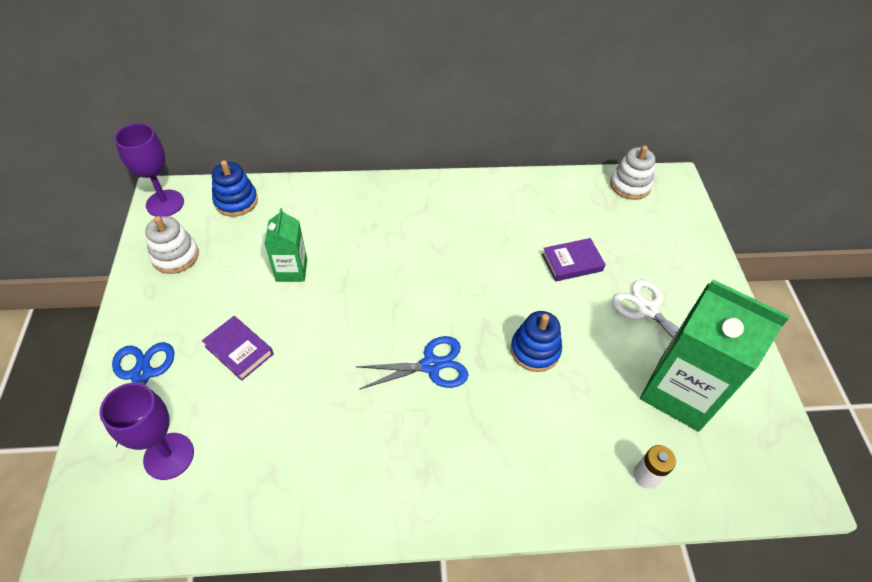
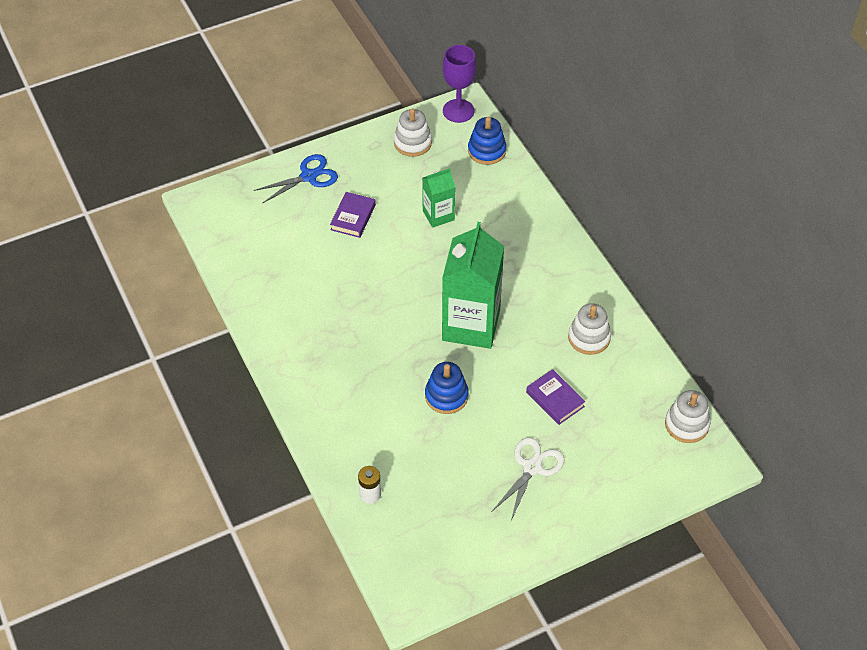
camera: 70 degrees right, 0 degrees up
(169, 456) = (260, 219): purple goblet -> none
(431, 365) = (398, 333): blue scissors -> none
(510, 212) = (589, 338): none -> white stacking toy
(680, 392) = (457, 505): green carton -> green carton (471, 325)

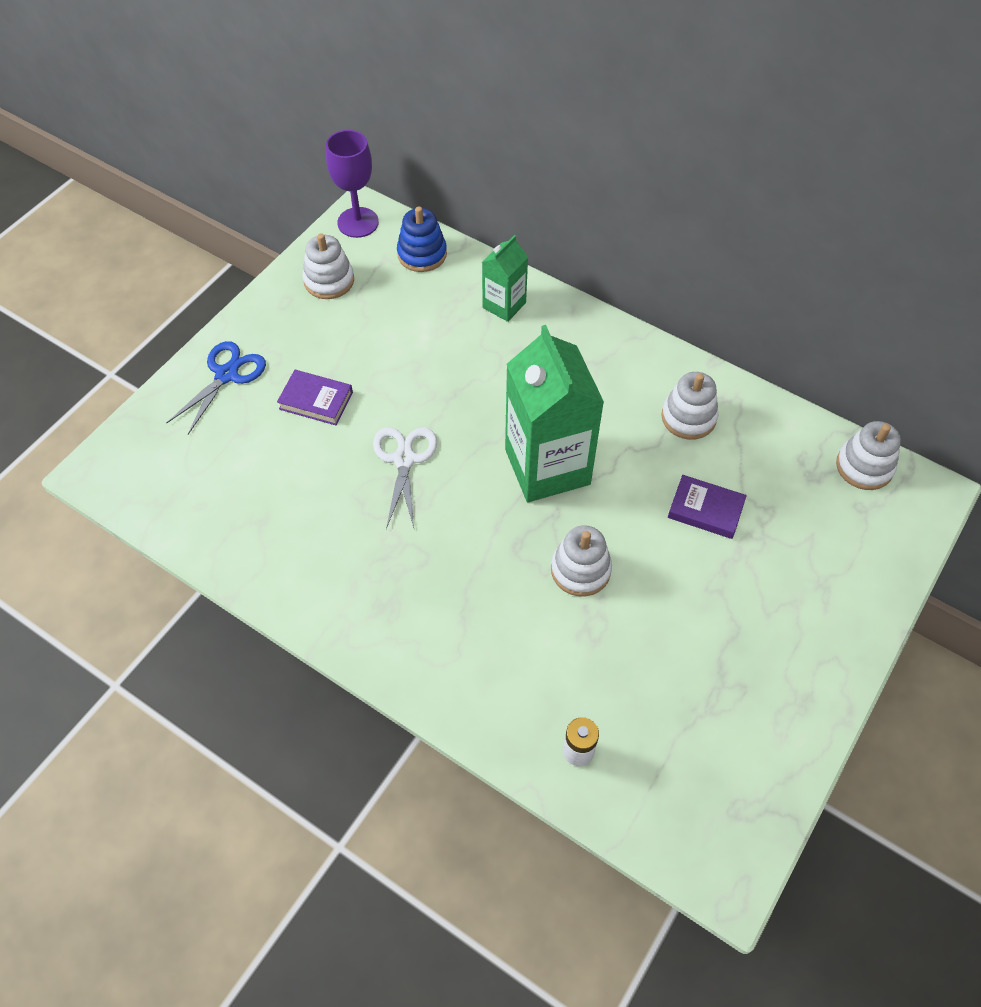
camera: 30 degrees left, 5 degrees up
(353, 217) = (316, 401): purple book -> purple book turned 60 degrees counterclockwise
(438, 215) = (418, 353): green carton -> green carton (504, 305)
(446, 396) = (580, 570): blue stacking toy -> white stacking toy
(532, 467) = (741, 608): white scissors -> white scissors (404, 459)

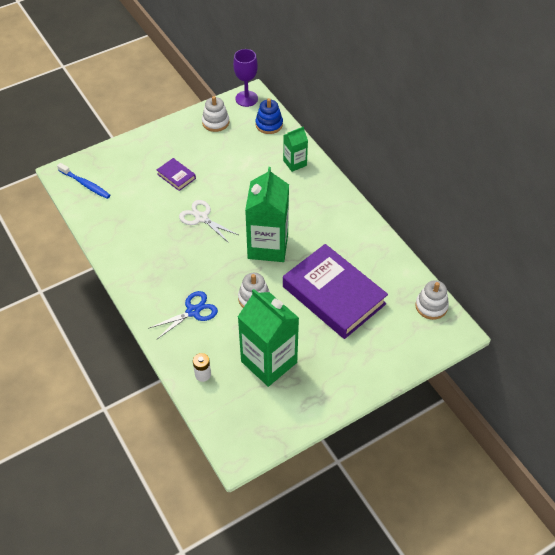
camera: 25 degrees right, 5 degrees down
(156, 476) = (85, 184): none -> blue toothbrush
(227, 375) = (142, 150): blue scissors -> blue scissors (193, 311)
(404, 459) = (201, 218): white scissors -> white scissors turned 75 degrees counterclockwise
(675, 676) = (269, 362): none -> green carton
(688, 417) = (354, 249): white stacking toy -> none
(705, 510) = (334, 295): purple book -> purple book, size x2.37

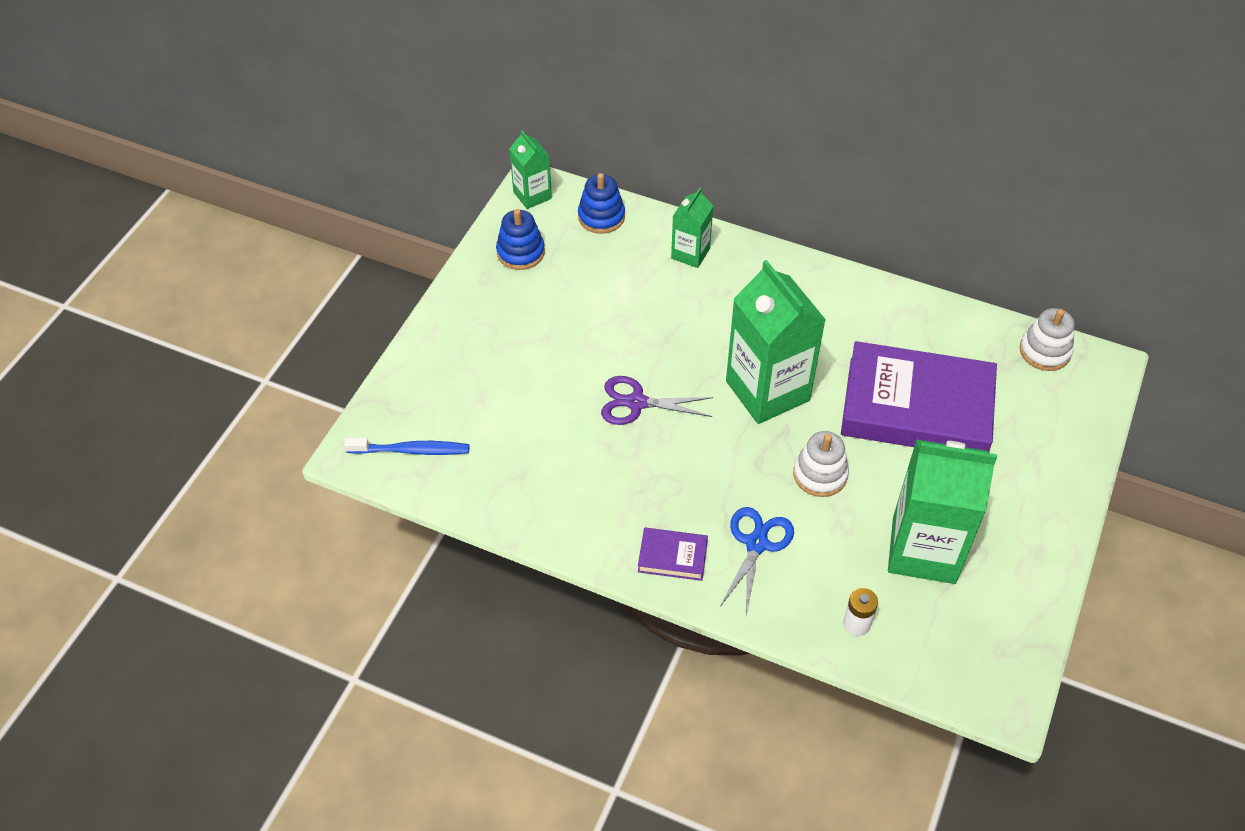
camera: 35 degrees left, 0 degrees up
(176, 176) = (540, 362): purple book -> purple book (672, 557)
(201, 218) = (636, 403): white scissors -> purple scissors
(215, 122) = (520, 252): white stacking toy -> blue stacking toy
(246, 98) = (532, 195): purple goblet -> green carton

